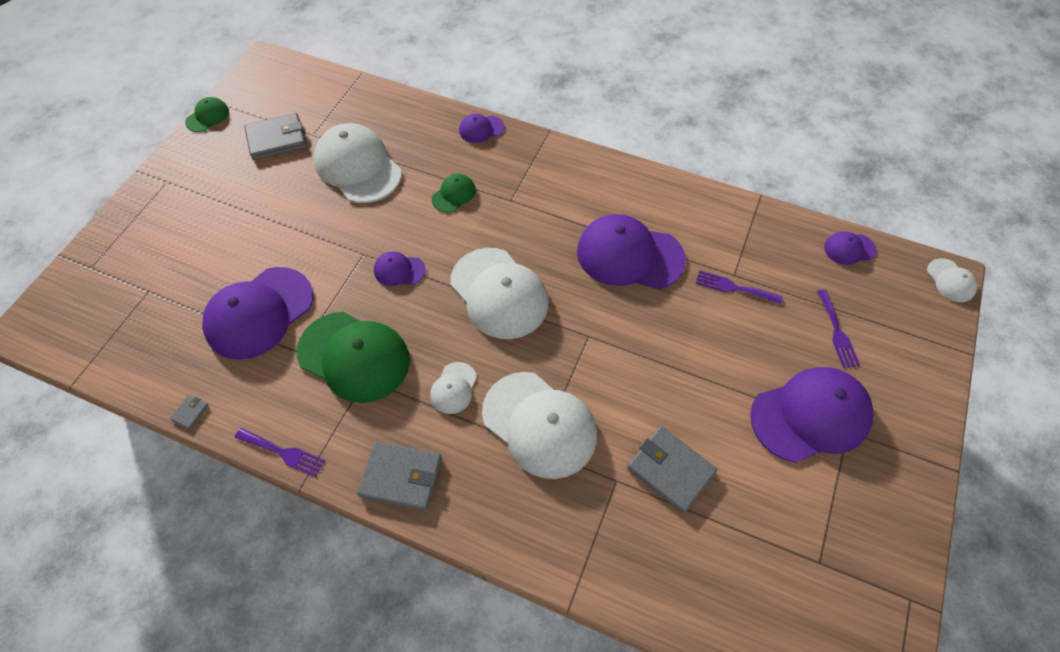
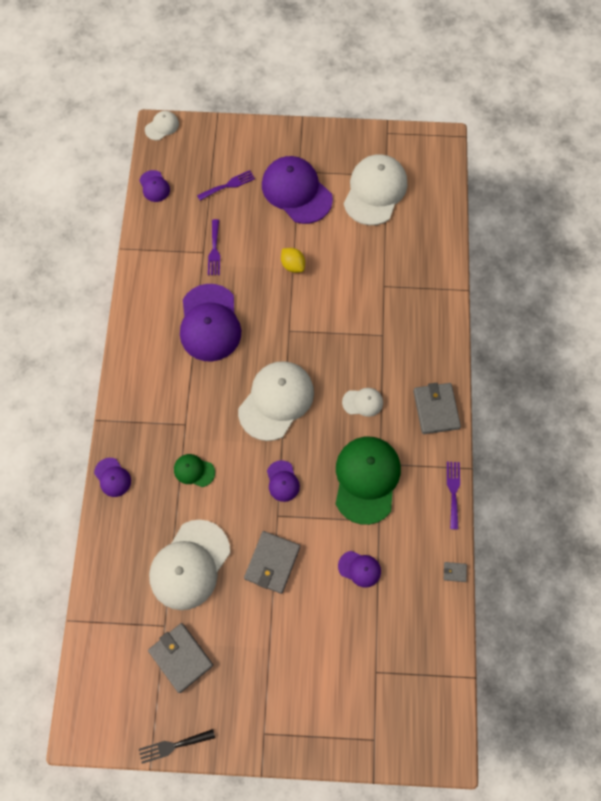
camera: 110 degrees left, 10 degrees up
(207, 116) = (173, 746): green cap -> black fork
(259, 313) = (359, 569): purple cap -> purple cap, size x0.47
(539, 424) = (366, 340): white cap -> white cap (375, 191)
(670, 470) = (364, 258): grey wallet -> grey wallet (272, 562)
(685, 371) = (293, 265): none -> yellow lemon

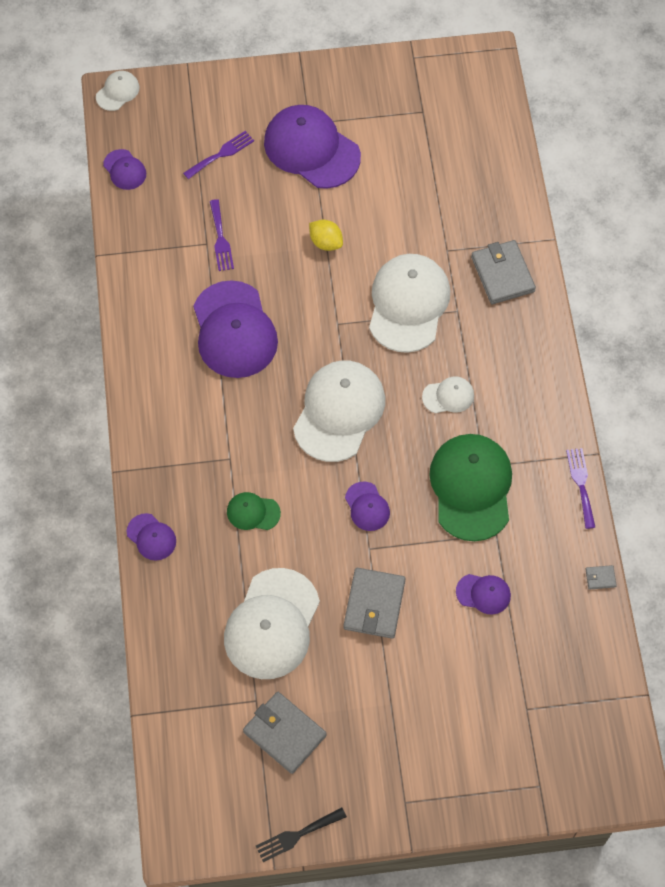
camera: 10 degrees left, 5 degrees down
(375, 191) = (412, 134): white cap -> white cap (408, 304)
(436, 409) = (541, 390): grey wallet -> grey wallet (502, 274)

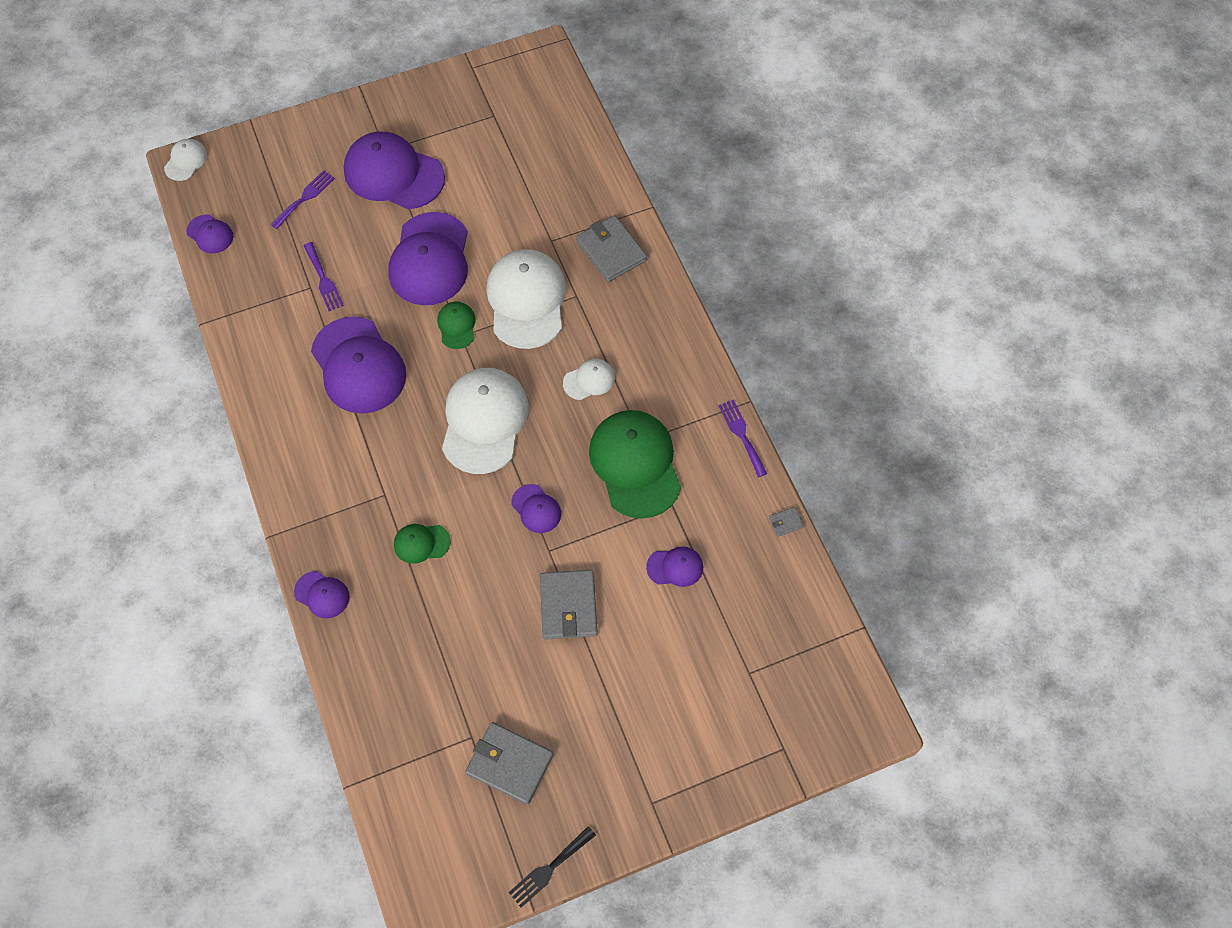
camera: 15 degrees left, 0 degrees up
(272, 624) = (469, 653): white cap -> none
(326, 242) = (430, 259): yellow lemon -> purple cap
(335, 313) = (457, 326): none -> green cap

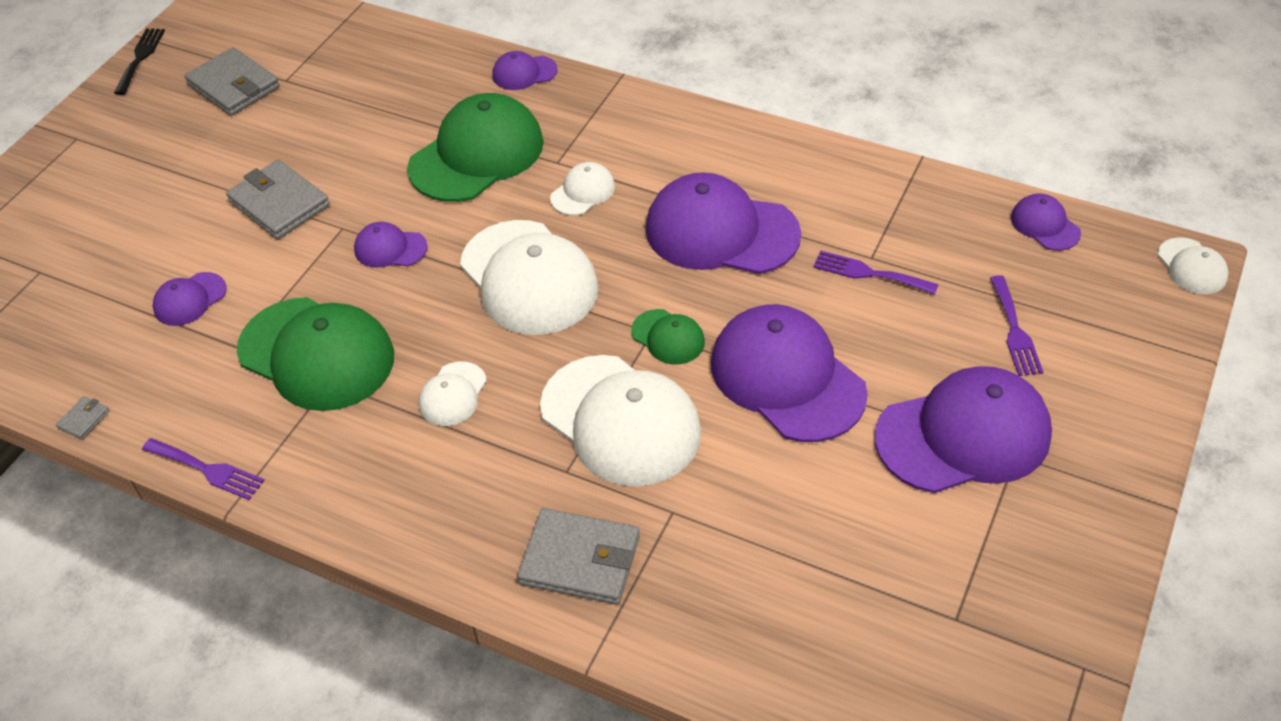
camera: 140 degrees right, 15 degrees down
(210, 234) = (1045, 225): purple cap -> purple cap turned 60 degrees clockwise
(395, 457) = (583, 192): none -> white cap
(421, 543) = (477, 155): green cap -> green cap, size x2.11
(510, 764) = (233, 86): grey wallet -> grey wallet turned 60 degrees clockwise

